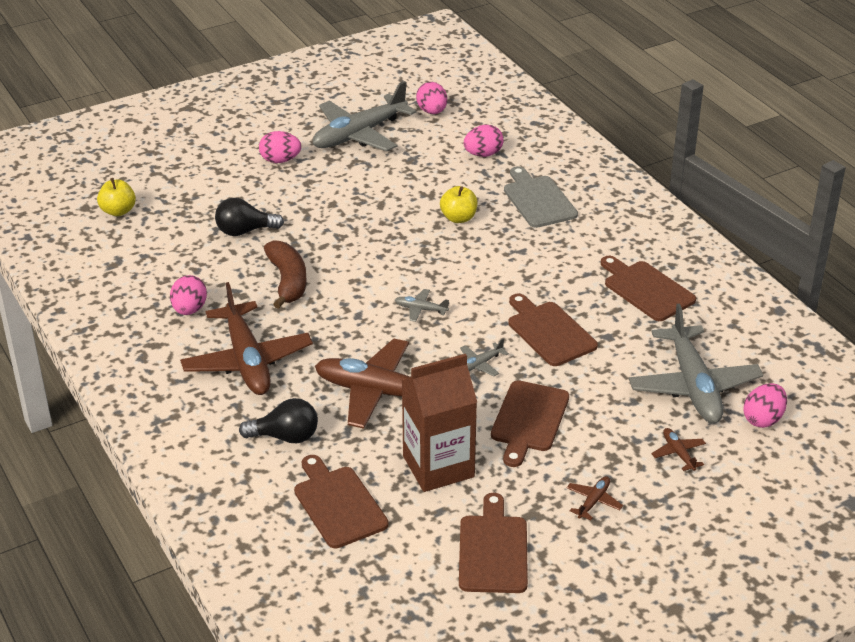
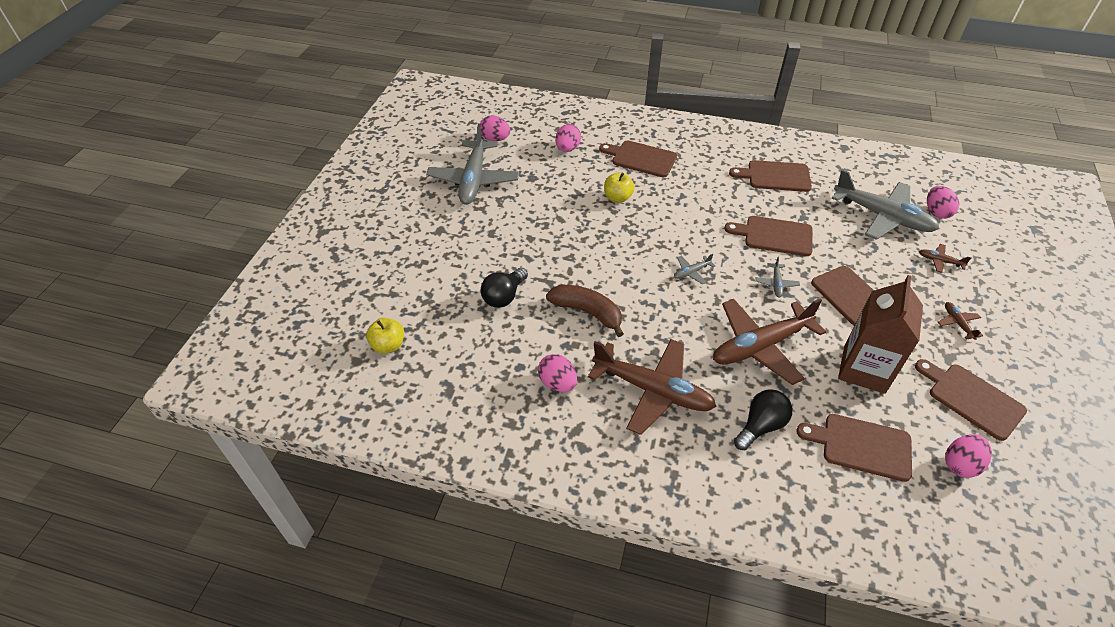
camera: 45 degrees left, 10 degrees up
(280, 160) = (449, 229): pink egg -> pink egg (960, 464)
(538, 200) = (641, 158): grey cutting board -> brown cutting board

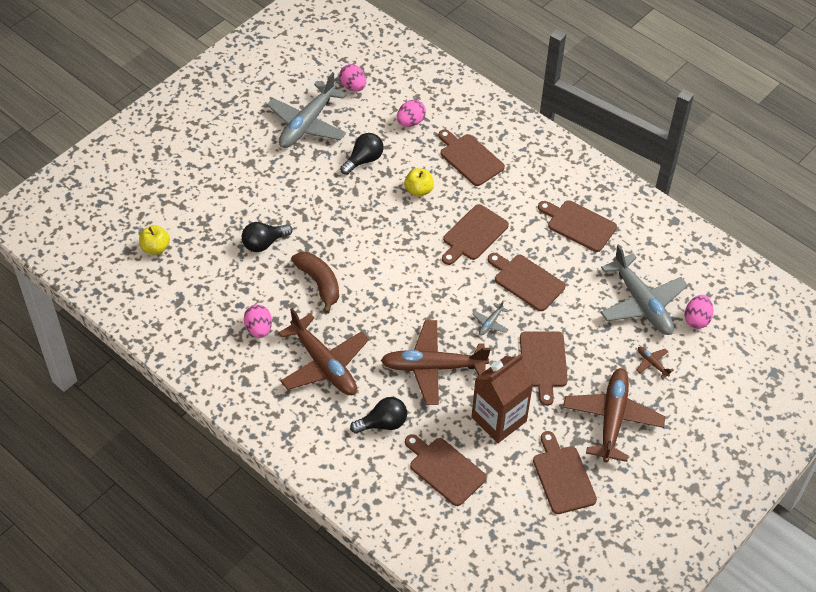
camera: 25 degrees right, 5 degrees up
(549, 191) = (364, 160): none -> black light bulb
(691, 272) = (428, 284): grey plane -> none
(695, 215) = (473, 234): none -> brown cutting board
(957, 323) = (612, 419): brown plane -> brown plane, size x2.44
(960, 464) = (506, 513): pink egg -> none

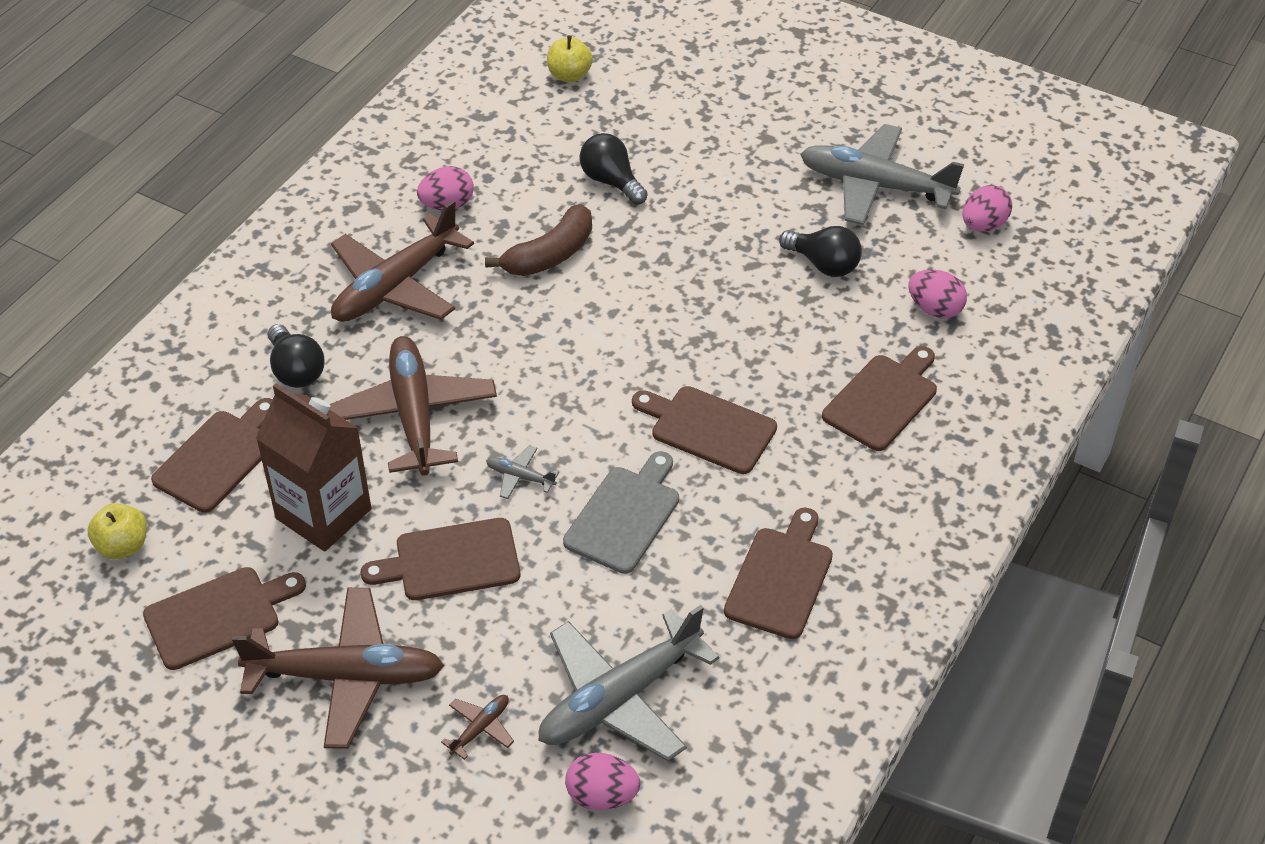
camera: 80 degrees right, 5 degrees down
(418, 190) = (782, 342): yellow apple -> yellow apple (123, 546)
(526, 281) = (625, 515): brown cutting board -> grey cutting board

